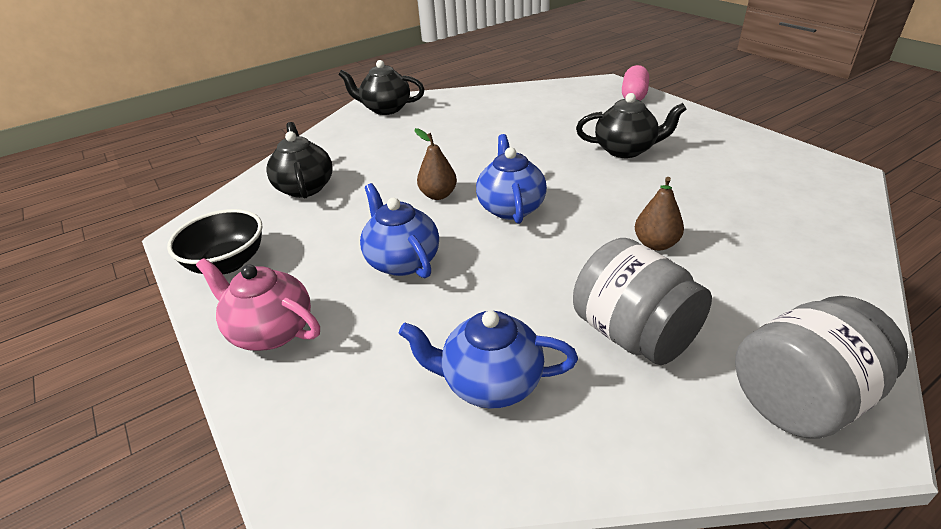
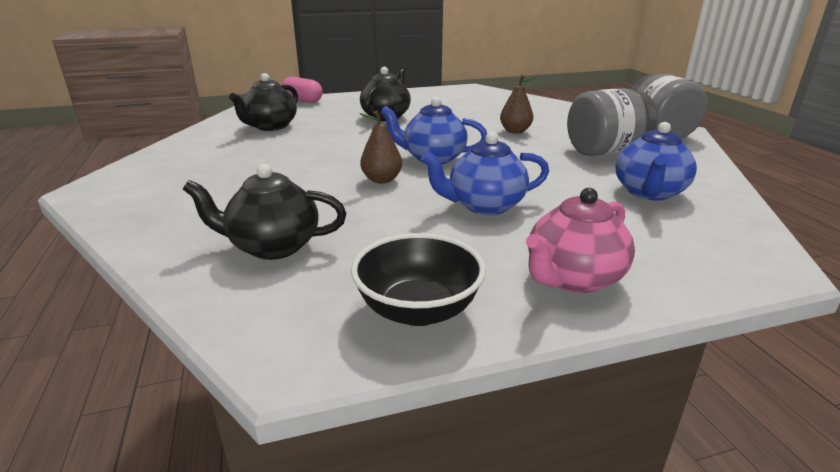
camera: 75 degrees left, 10 degrees down
(386, 109) = (128, 183): black teapot -> black teapot (270, 126)

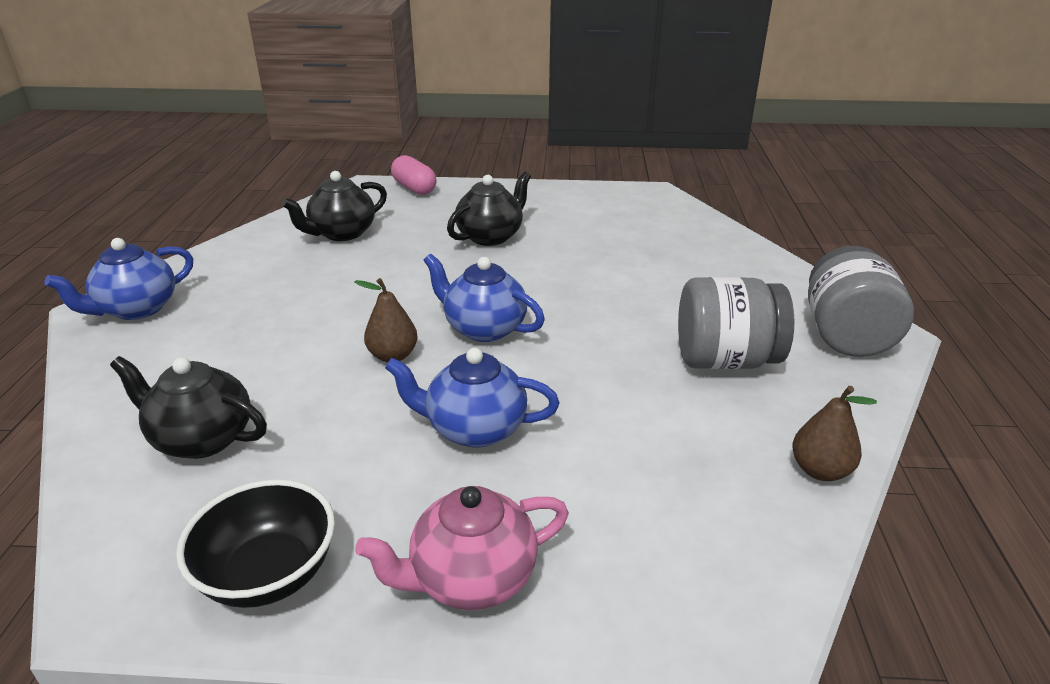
camera: 20 degrees right, 5 degrees up
(515, 131) = (635, 295): brown pear -> brown pear (820, 470)
(649, 192) = (710, 455): blue teapot -> blue teapot (137, 309)

